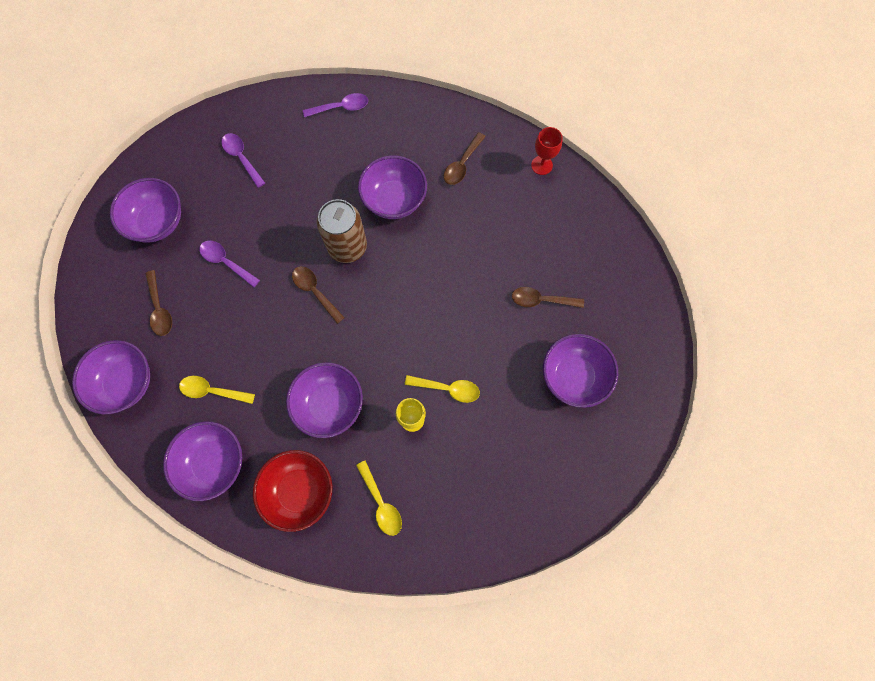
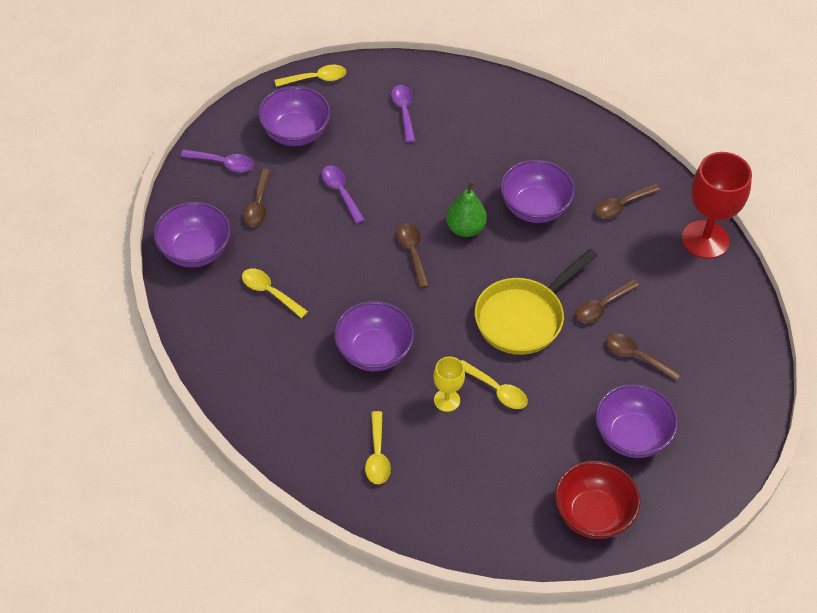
camera: 25 degrees right, 20 degrees down
(150, 160) = (316, 79): none -> yellow spoon
(214, 462) = (239, 351): purple bowl -> none
(299, 491) = (305, 410): red bowl -> red bowl (593, 514)
(341, 108) = (525, 107): purple spoon -> purple spoon (223, 163)
(347, 247) = (465, 228): brown can -> green pear
(435, 309) = (523, 318): none -> yellow pan
(492, 267) = (602, 306): none -> brown spoon
(541, 165) = (705, 239): red goblet -> red goblet, size x1.94

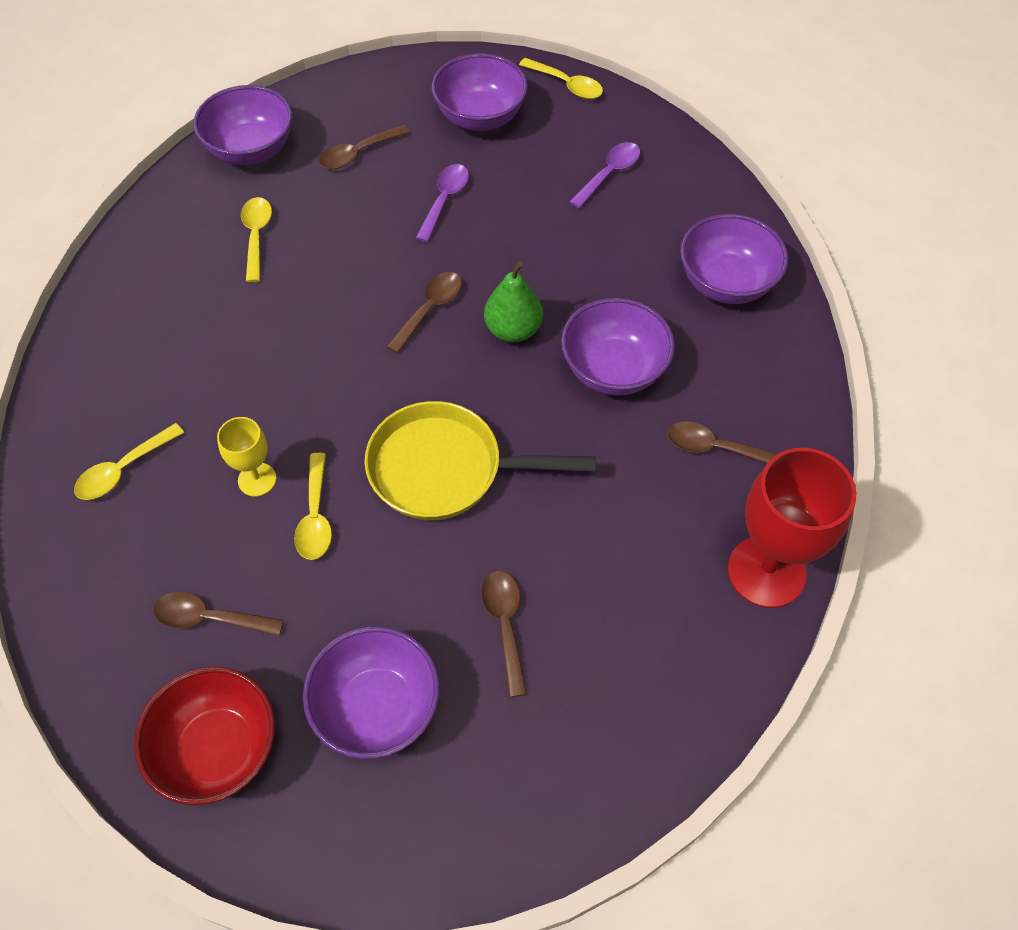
camera: 50 degrees right, 5 degrees up
(223, 163) = (381, 96): purple spoon -> none
(373, 352) = (261, 370): purple bowl -> purple bowl (726, 283)
(602, 306) = (543, 535): brown spoon -> brown spoon (209, 618)

